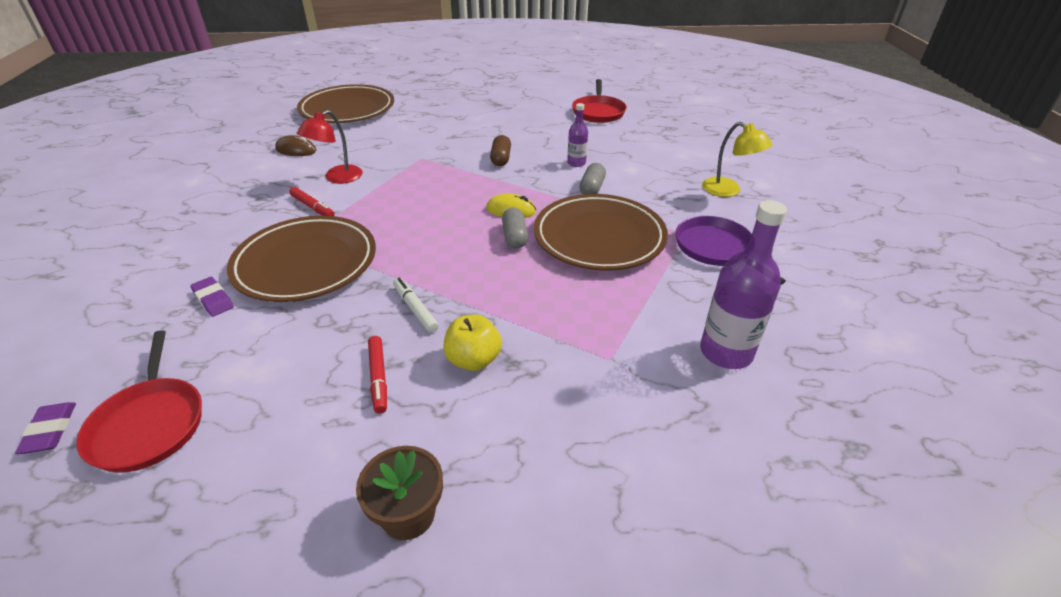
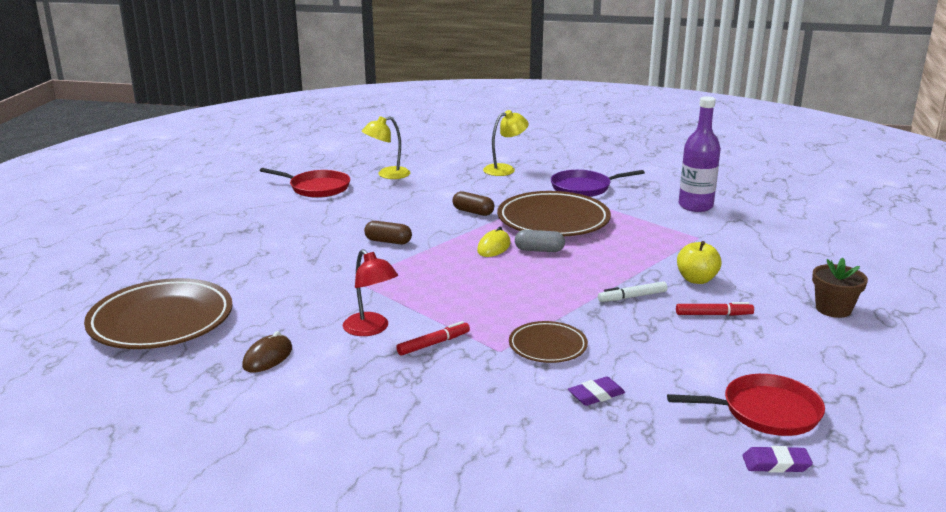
camera: 75 degrees left, 15 degrees down
(306, 263) = (547, 346): brown plate -> brown plate, size x0.53
(576, 163) = (422, 211): purple bottle -> none
(592, 188) = (473, 212): grey capsule -> brown capsule
(654, 134) = (387, 175): none -> yellow lamp

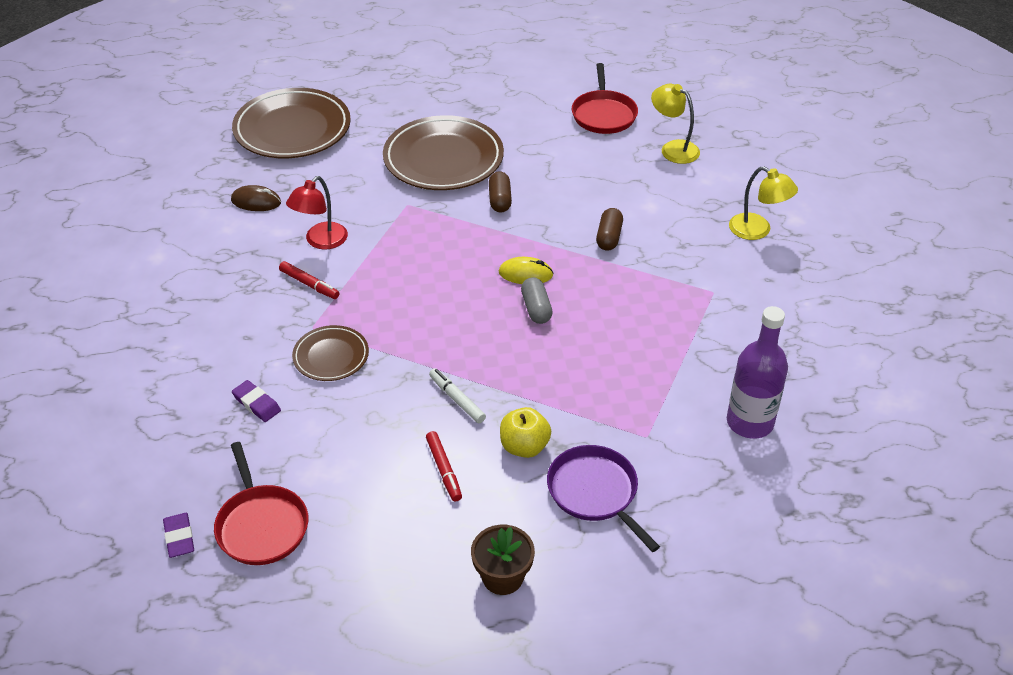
camera: 70 degrees right, 20 degrees up
(553, 220) = (623, 303): brown plate -> brown plate (443, 159)
(584, 188) = (743, 309): purple pan -> purple pan (595, 493)

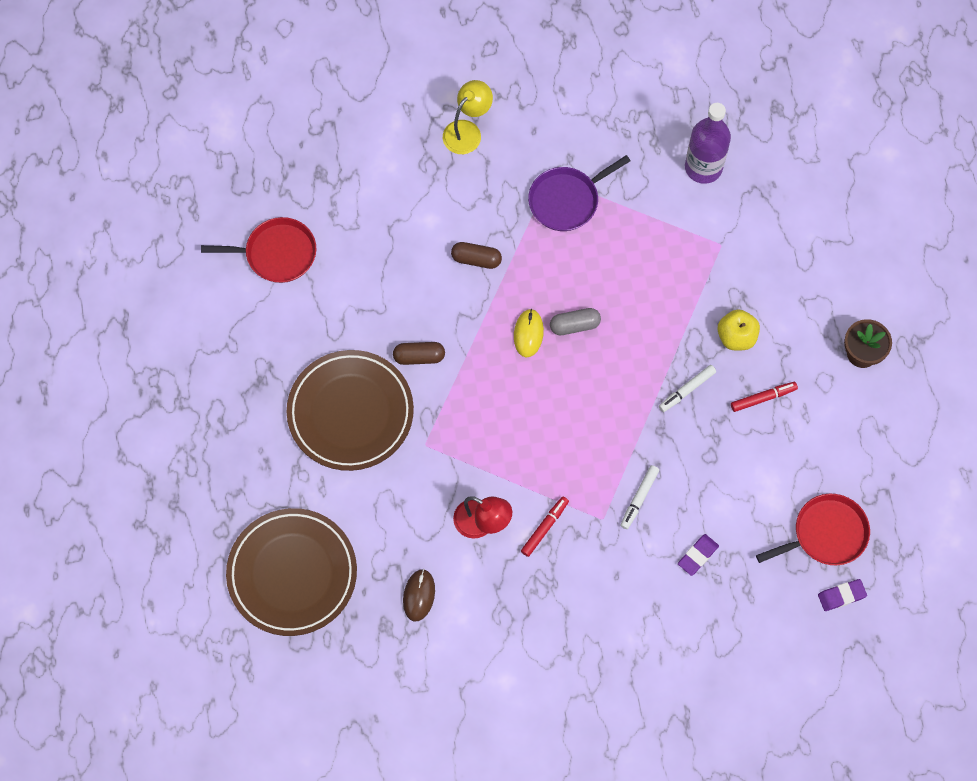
camera: 90 degrees left, 25 degrees up
(331, 356) = (639, 498): brown plate -> white marker
(595, 493) = (780, 285): purple pan -> purple pan (567, 200)
(673, 148) = (339, 191): yellow lamp -> none

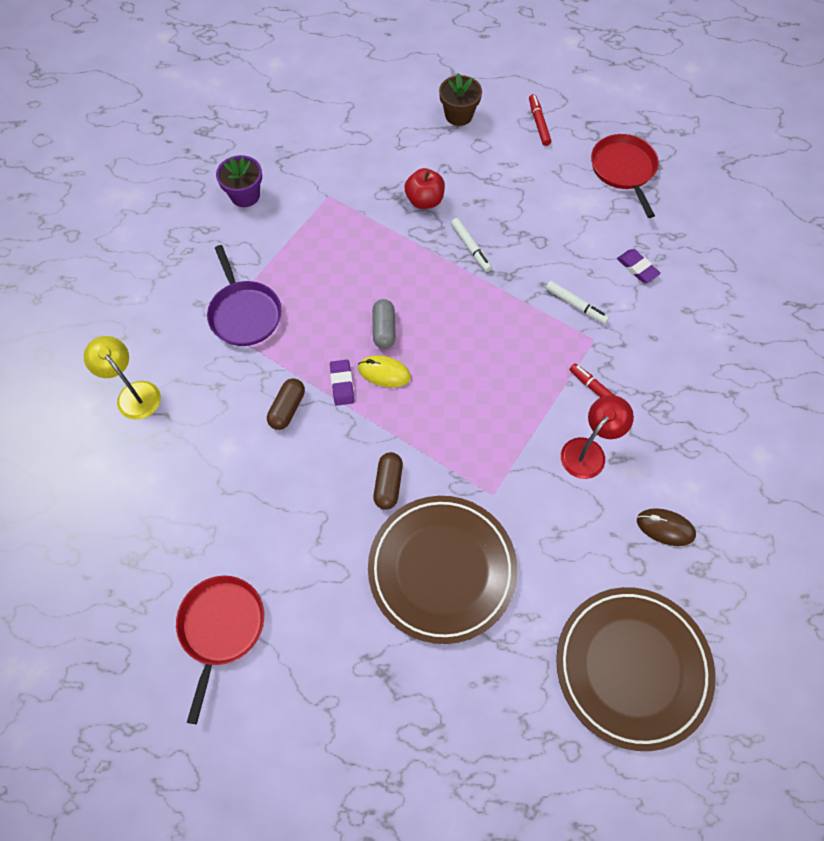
camera: 80 degrees left, 5 degrees down
(703, 167) = (245, 195): purple bottle -> purple flower pot
(736, 337) = (424, 200): yellow apple -> red apple
(763, 398) = (488, 191): red marker -> red marker (538, 123)
(841, 596) = (681, 169): purple eraser -> purple eraser (342, 384)

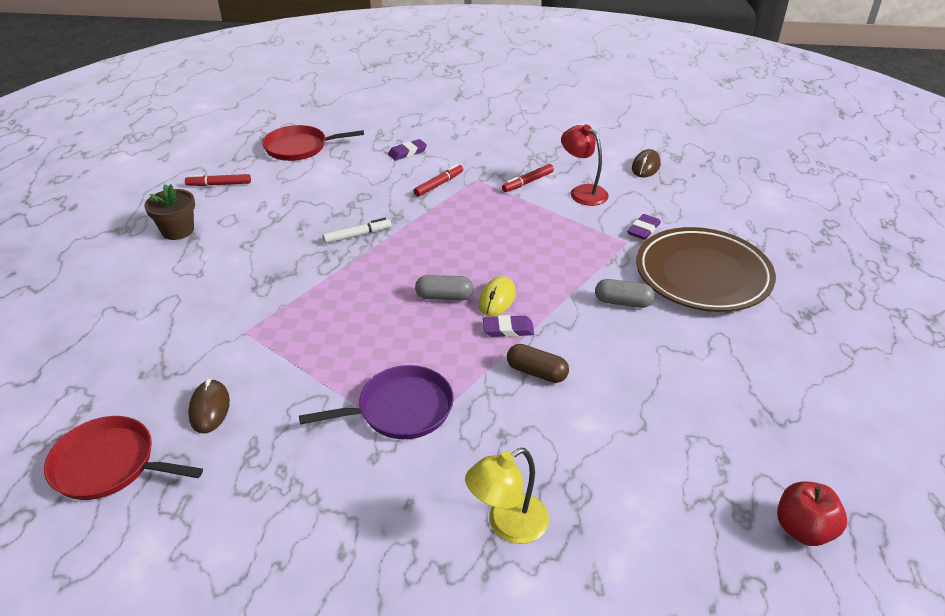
camera: 85 degrees left, 25 degrees down
(221, 628) = (801, 428): red pan -> red pan (109, 465)
(245, 195) = (209, 408): purple flower pot -> brown mouse
(388, 484) = (623, 302): brown capsule -> grey capsule
(424, 200) = (285, 260): red apple -> red apple (803, 529)
(520, 514) = (643, 229): none -> purple eraser
(576, 305) = (439, 184): white marker -> red marker
(632, 667) = (758, 191): brown plate -> none

